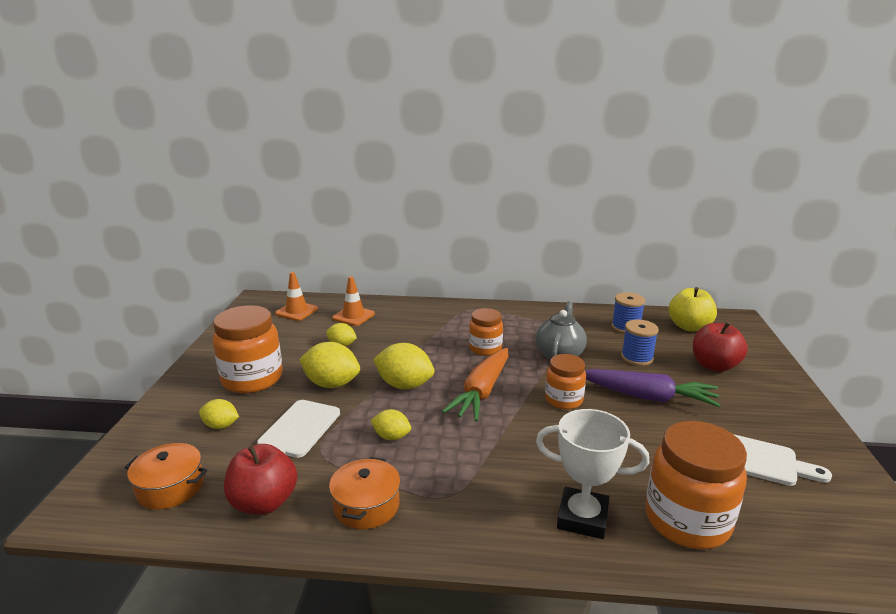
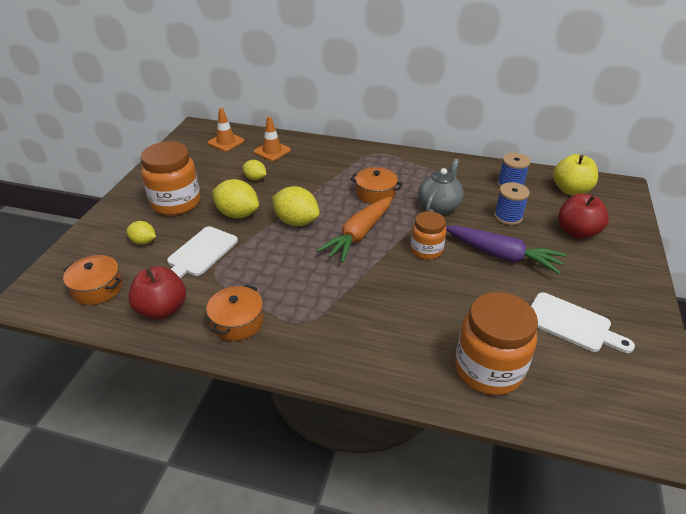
camera: 10 degrees right, 15 degrees up
(391, 437) = (273, 267): yellow lemon -> none
(485, 348) = (375, 194): orange jar -> orange pot
(582, 518) = (403, 355): white trophy -> none

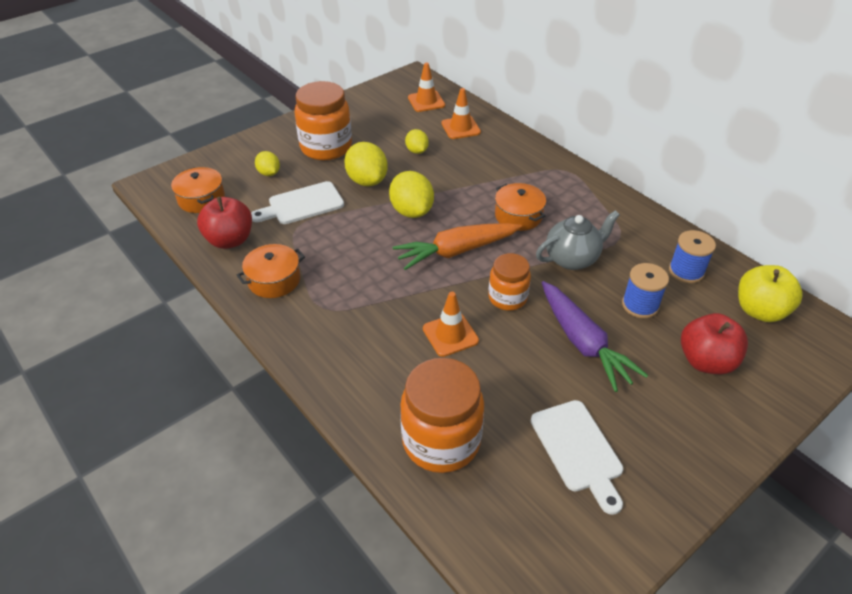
camera: 35 degrees right, 5 degrees up
(416, 293) = (450, 335): none -> orange traffic cone

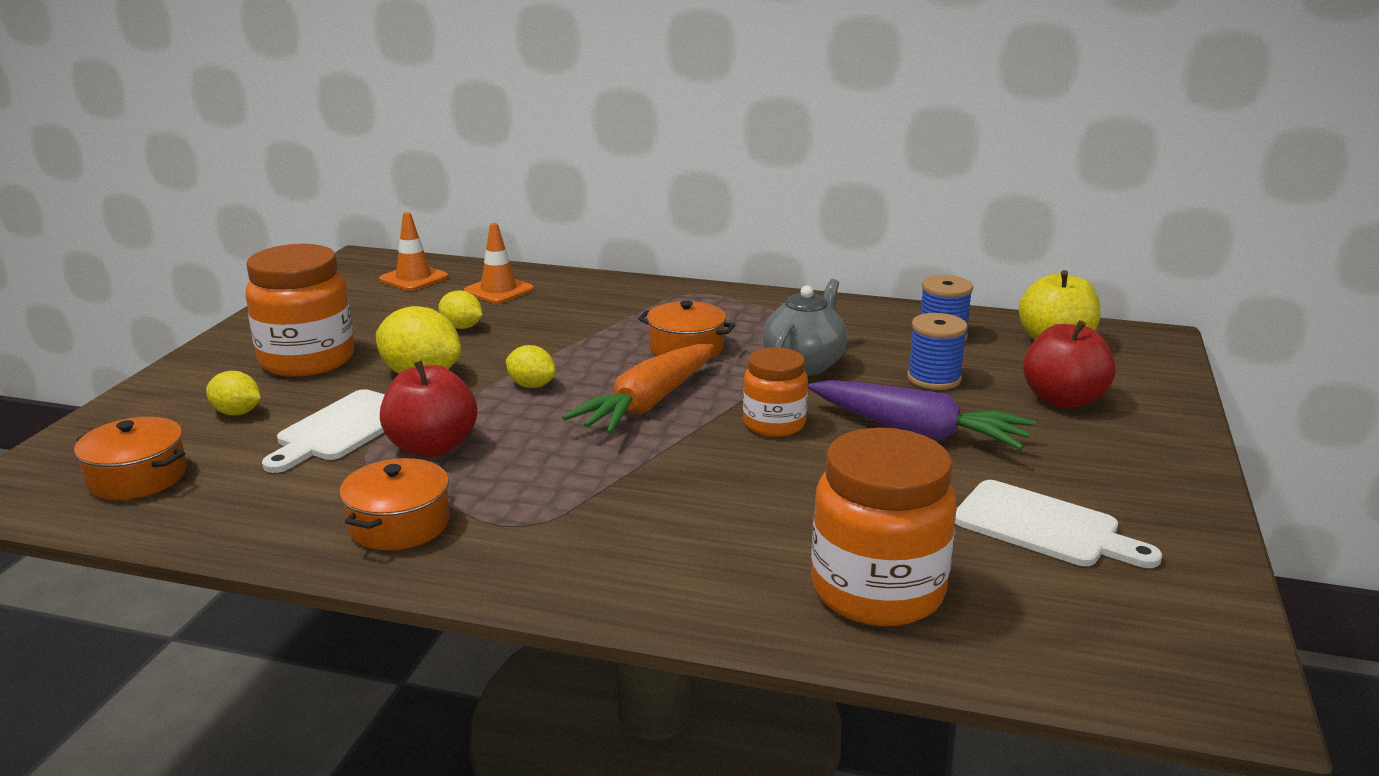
camera: 35 degrees left, 20 degrees down
(230, 240) = (257, 506): red apple -> red apple (432, 447)
(411, 211) = (531, 385): yellow lemon -> yellow lemon, size x0.58
(450, 335) = (747, 484): orange traffic cone -> none

